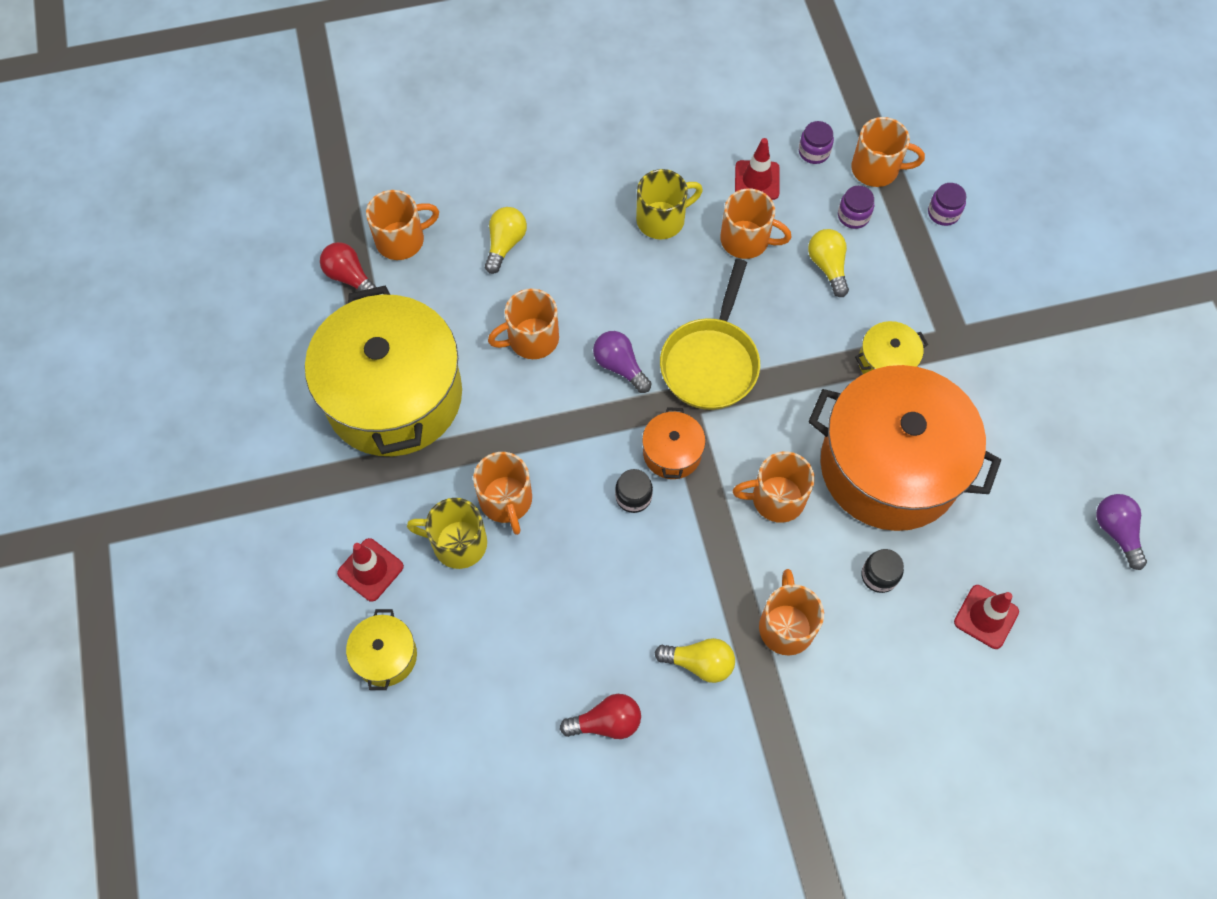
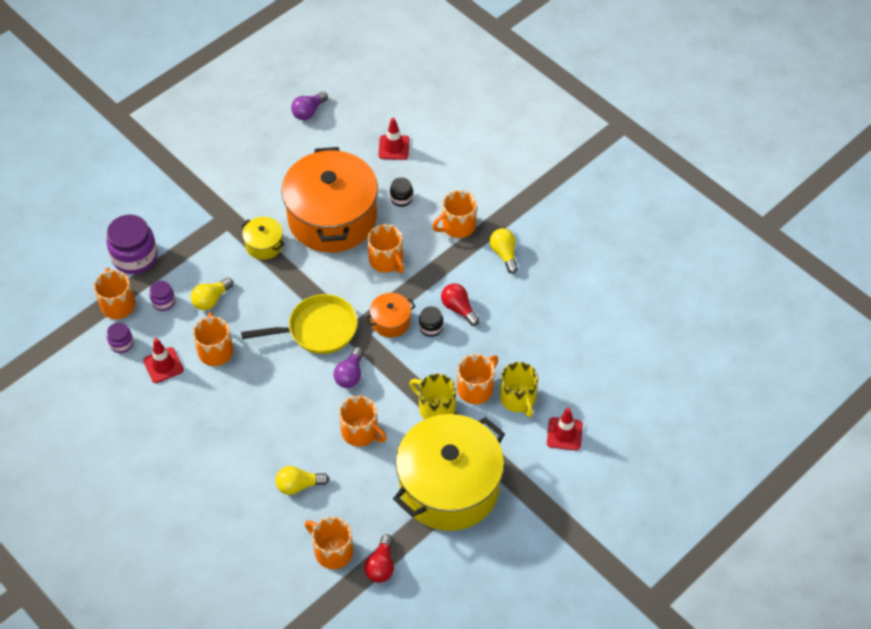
camera: 120 degrees left, 10 degrees down
(385, 656) = (605, 398): yellow pot -> none
(606, 722) = (564, 279): red light bulb -> red light bulb (458, 308)
(662, 219) = (225, 404): yellow mug -> yellow mug (435, 408)
(943, 213) = (135, 257): purple jar -> purple jar, size x1.98

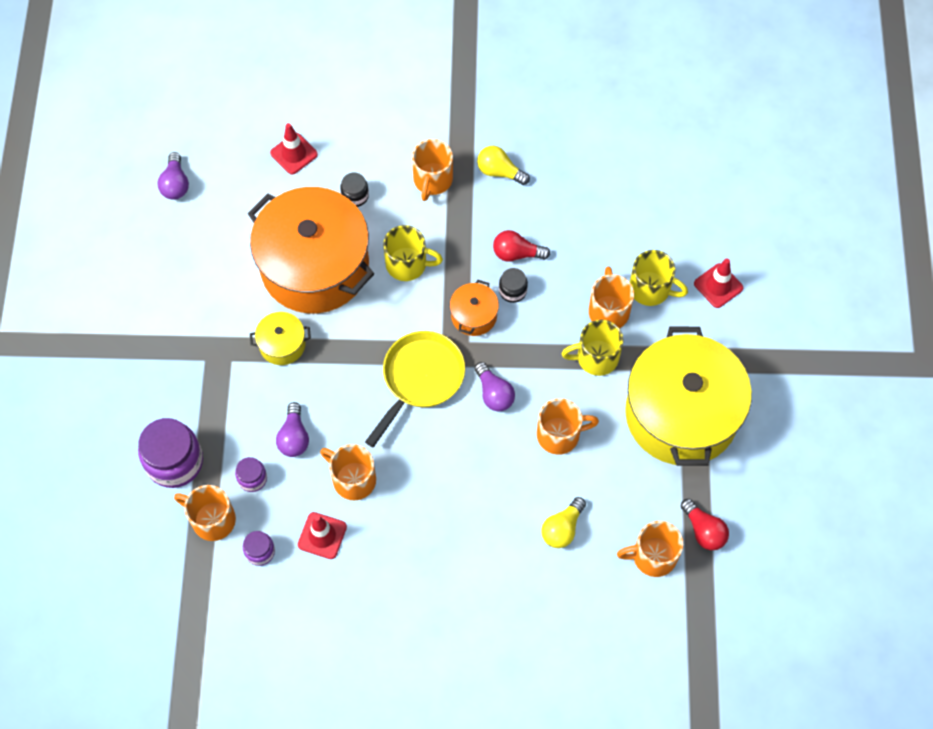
camera: 45 degrees left, 10 degrees up
(211, 300) = (294, 437): yellow light bulb -> purple light bulb
(386, 261) = (407, 264): orange mug -> yellow mug

